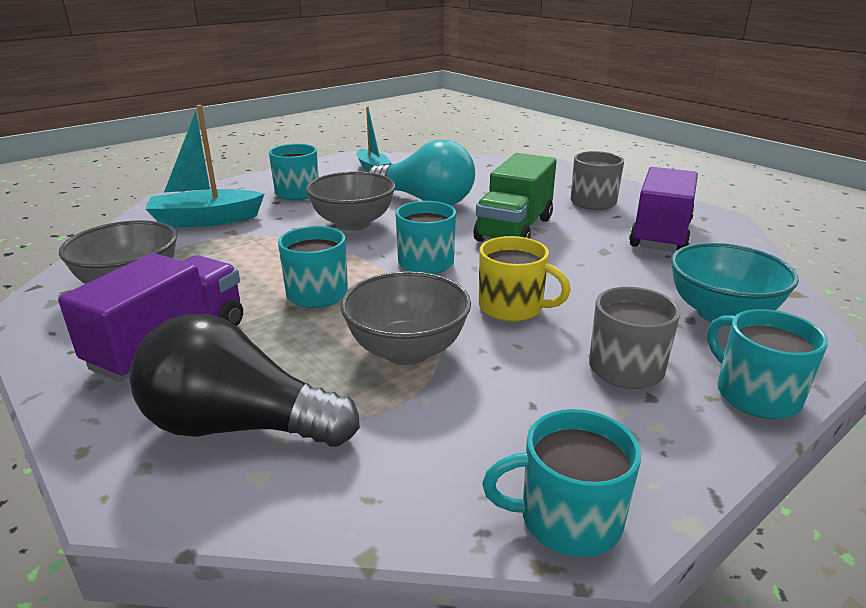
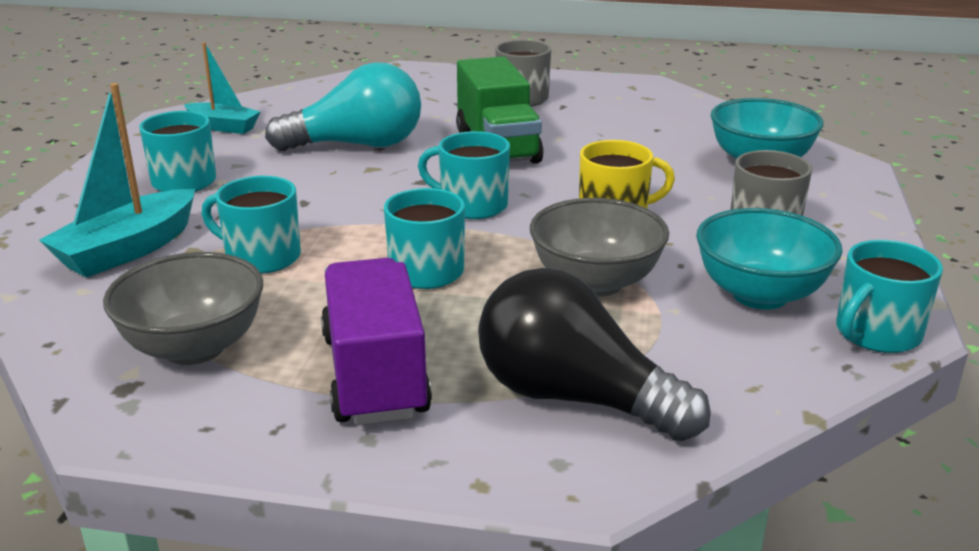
camera: 40 degrees left, 0 degrees up
(238, 426) = (573, 397): black light bulb -> black light bulb turned 60 degrees clockwise
(353, 223) = (324, 193): grey bowl -> none
(518, 423) = (760, 295): none -> turquoise bowl
(660, 234) = (624, 113): purple truck -> none
(755, 394) = (857, 211): turquoise mug -> turquoise mug (261, 257)

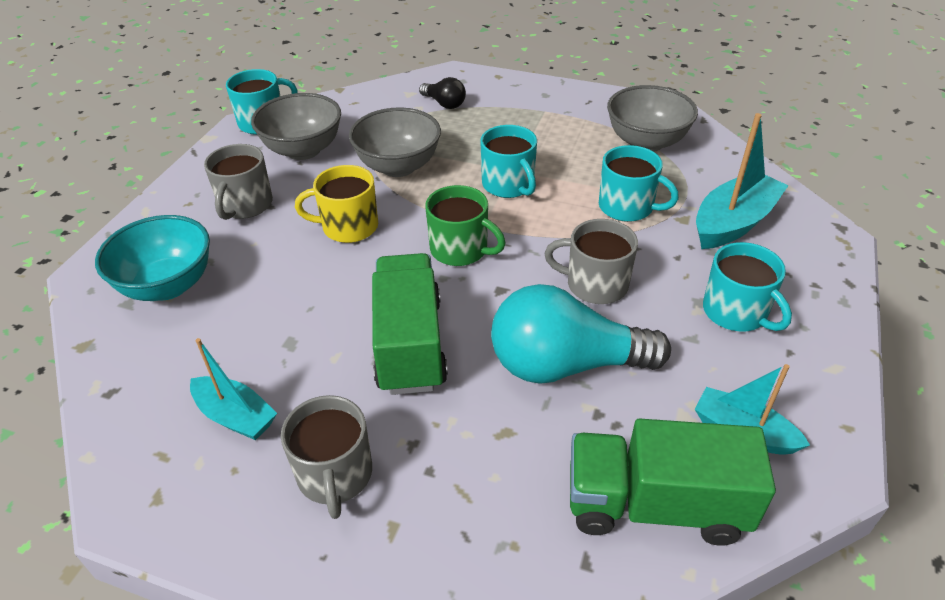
camera: 170 degrees left, 15 degrees up
(302, 101) = (655, 505): none -> green truck
(321, 190) = (595, 284): none -> grey mug
(375, 375) = (542, 121): purple truck -> none
(472, 205) = (460, 250): turquoise mug -> green mug
(573, 397) = (444, 103): black light bulb -> black light bulb, size x0.47
(613, 111) = (235, 416): none -> turquoise boat
(760, 295) = (303, 150): turquoise bowl -> grey bowl

